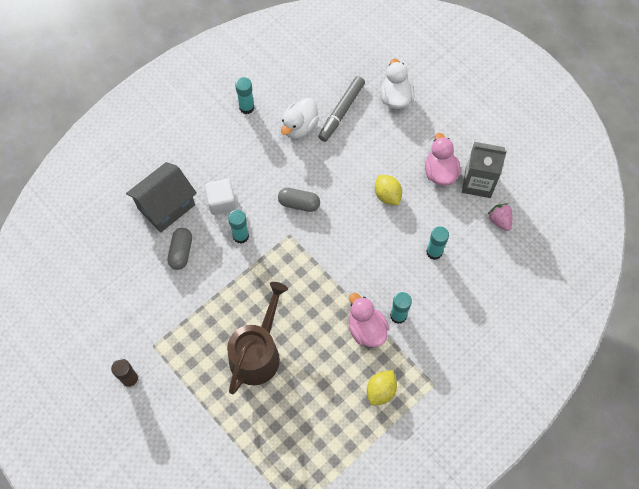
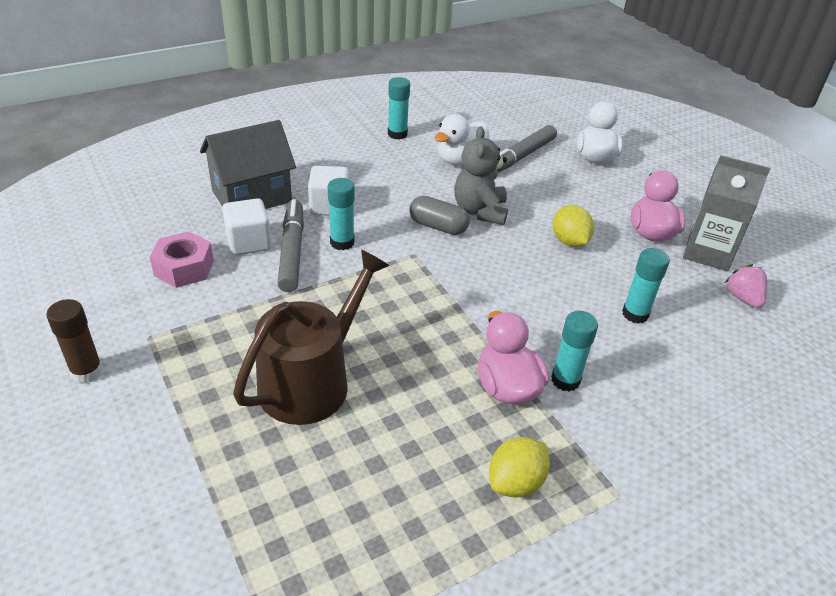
camera: 10 degrees right, 25 degrees down
(149, 285) = (184, 268): none -> pink nut
(181, 252) = (249, 242): grey capsule -> white cube
(211, 253) = (292, 251): none -> grey marker
(324, 180) = (480, 211): none -> grey teddy bear

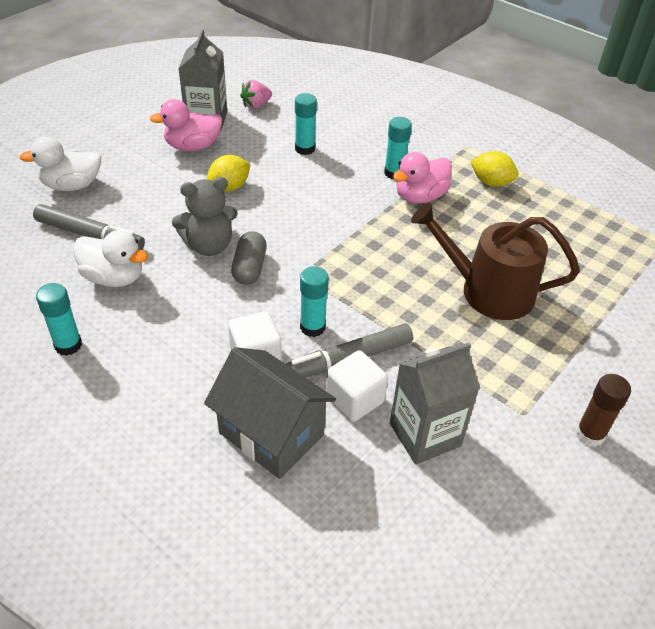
camera: 110 degrees left, 5 degrees up
(184, 268) = (425, 435): pink nut -> grey carton

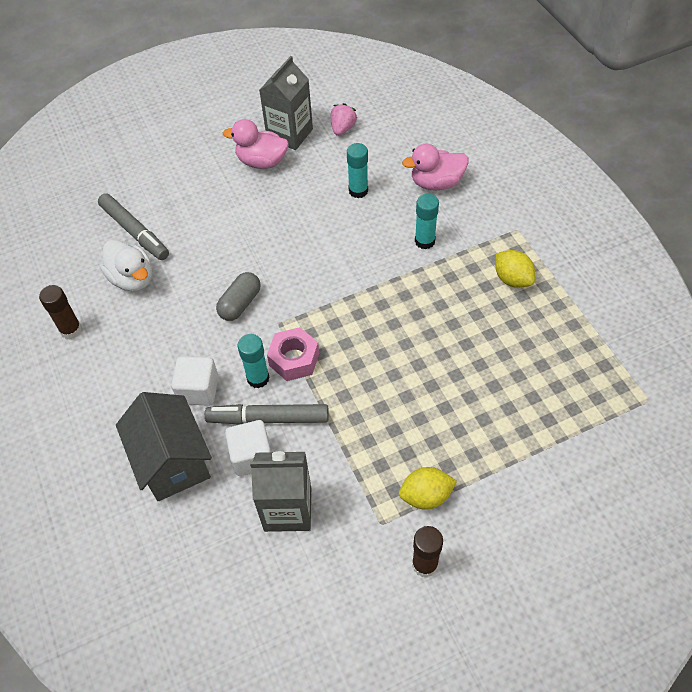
camera: 30 degrees right, 10 degrees up
(68, 345) = (71, 330): turquoise glue stick -> brown glue stick
(72, 185) = (145, 177): white duck -> none
(209, 246) = (220, 271): grey teddy bear -> none
(229, 187) = (269, 215): yellow lemon -> yellow lemon (426, 496)
(256, 105) = (342, 128): pink strawberry -> pink strawberry turned 120 degrees clockwise
(338, 300) = (294, 359): none -> pink nut
(420, 196) = (432, 275): pink duck -> pink duck (436, 183)
(488, 291) = (430, 395): brown watering can -> none

